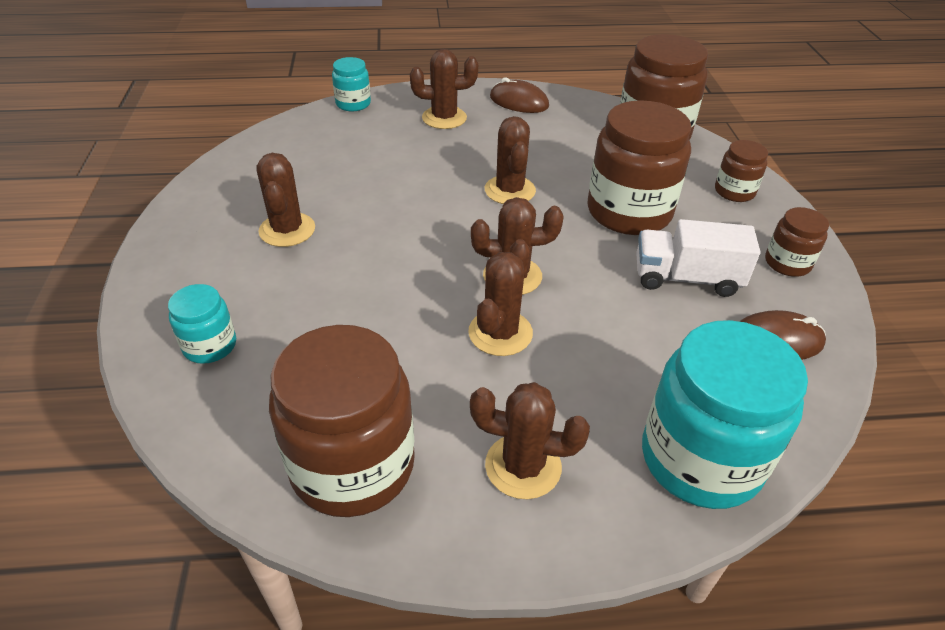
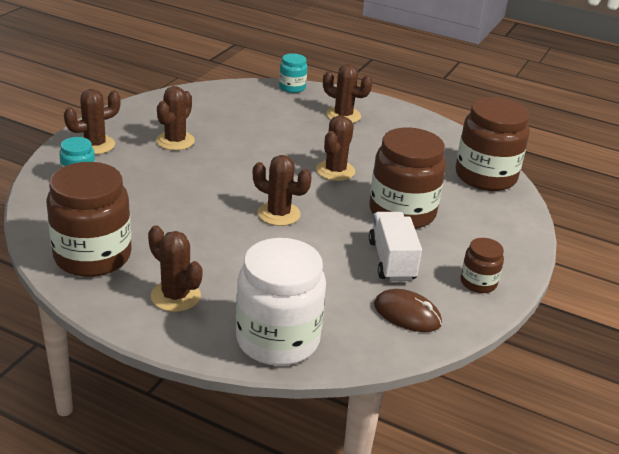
camera: 30 degrees right, 10 degrees down
(500, 333) = (236, 237): brown cactus -> brown cactus (95, 145)
(519, 102) = (410, 123): brown mouse -> none
(686, 278) = (391, 260): white truck -> white truck turned 45 degrees clockwise
(701, 459) = (277, 340): turquoise jar -> white jar
(734, 191) = (500, 231): brown jar -> none

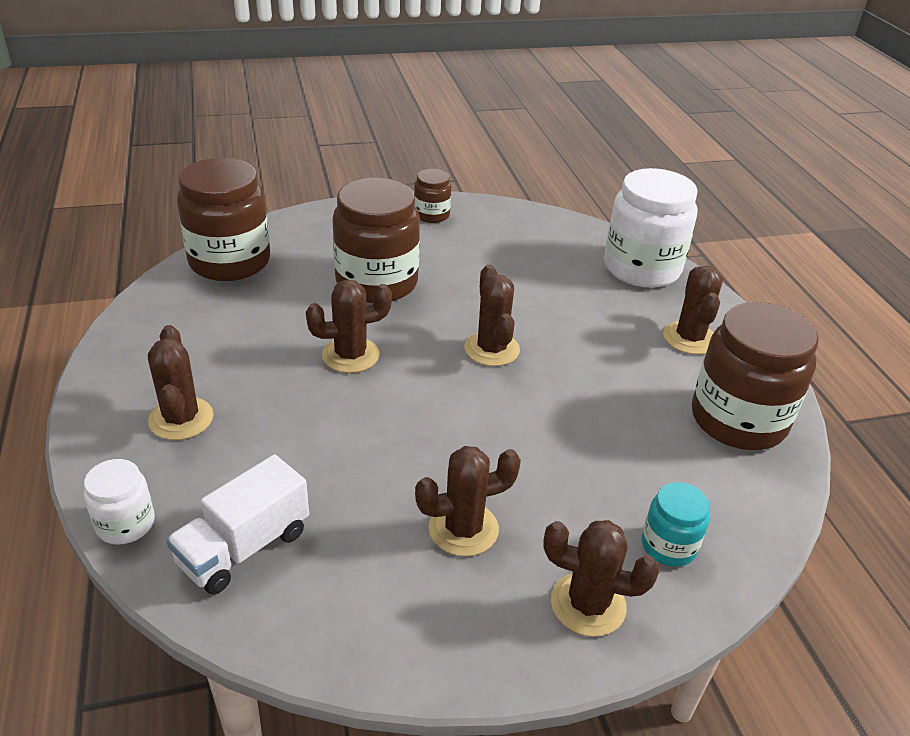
camera: 130 degrees left, 5 degrees up
(292, 87) = (125, 524): turquoise jar -> white jar
(391, 260) = (464, 260): white truck -> white truck (244, 547)
(407, 314) = (521, 230): brown mouse -> none

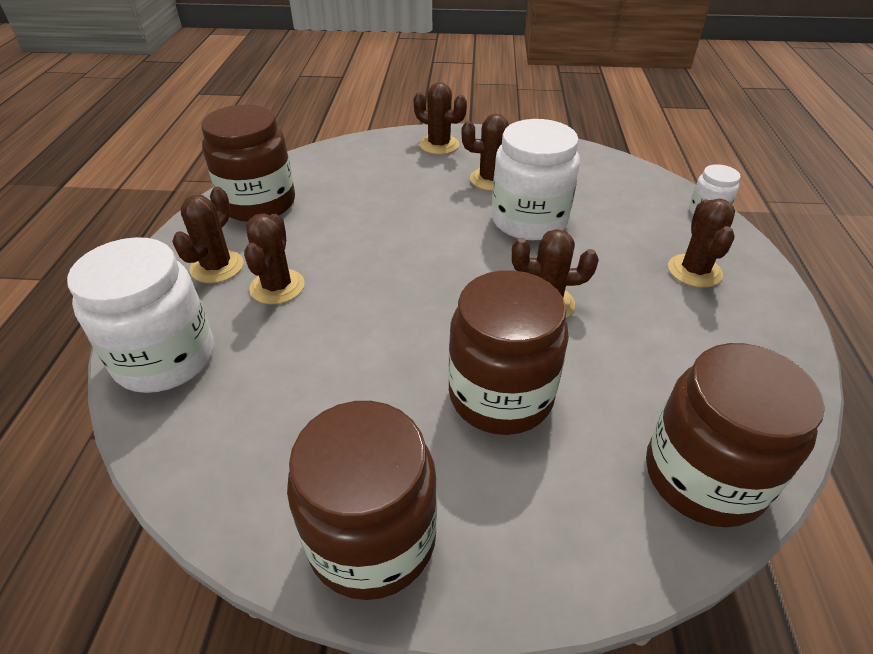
camera: 160 degrees left, 5 degrees up
(244, 547) = (627, 191): white truck -> none
(388, 457) = (529, 220): none -> white jar
(431, 215) = (372, 538): brown jar -> brown jar, size x2.02
(491, 349) = (409, 287): brown cactus -> brown cactus (277, 287)
(668, 545) = (376, 157): turquoise jar -> none

